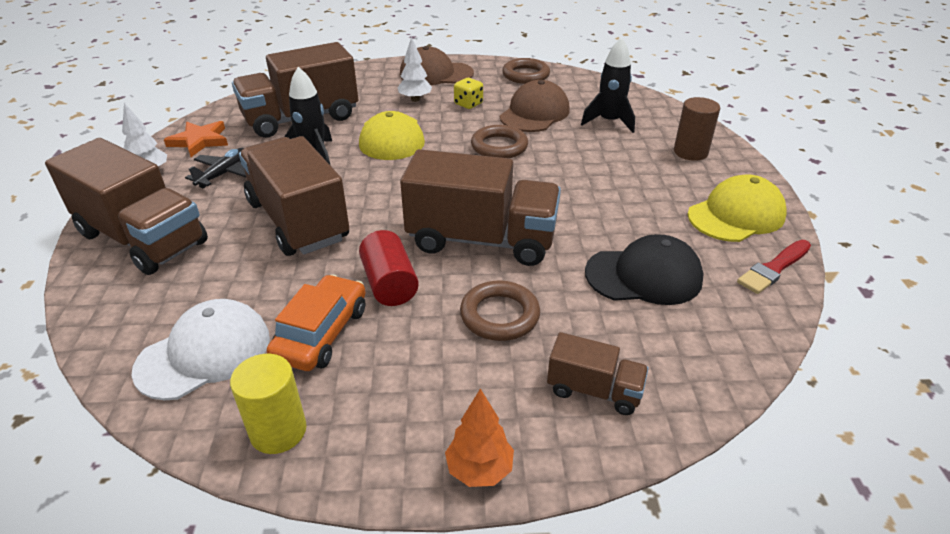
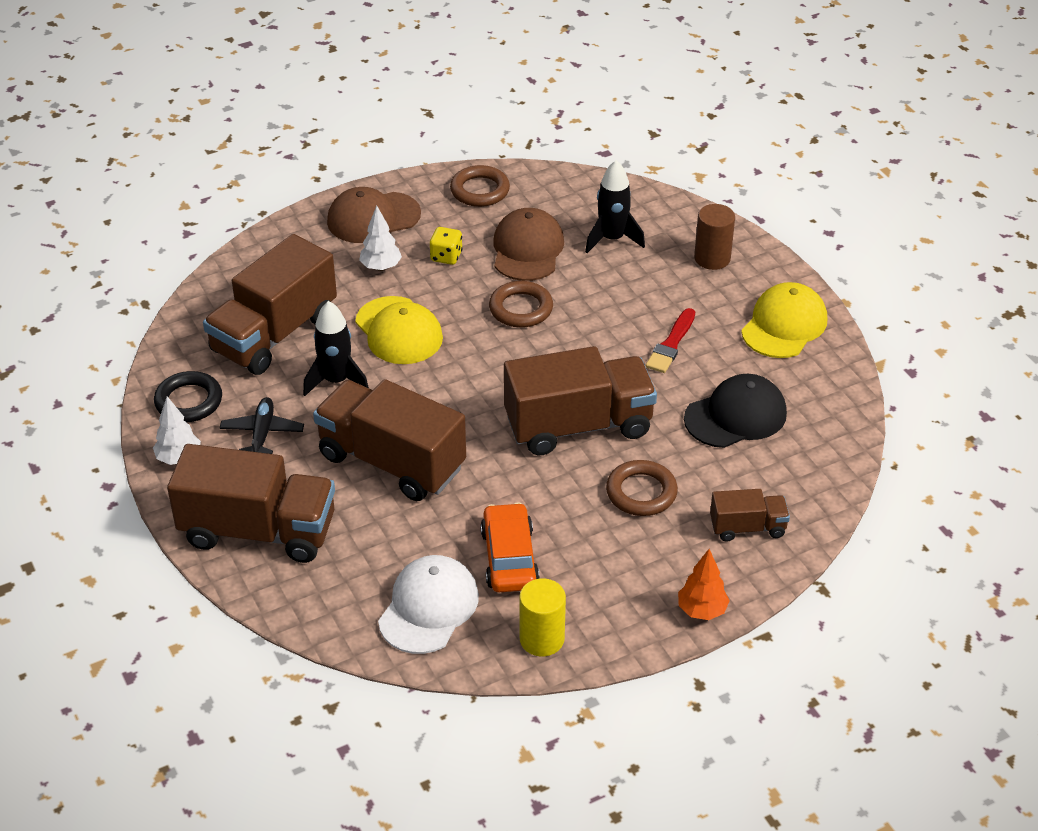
camera: 25 degrees left, 5 degrees up
(199, 141) = (189, 401): orange star -> black ring
(390, 284) = (530, 496): red cylinder -> none
(773, 268) = (835, 373): red brush -> red brush (671, 344)

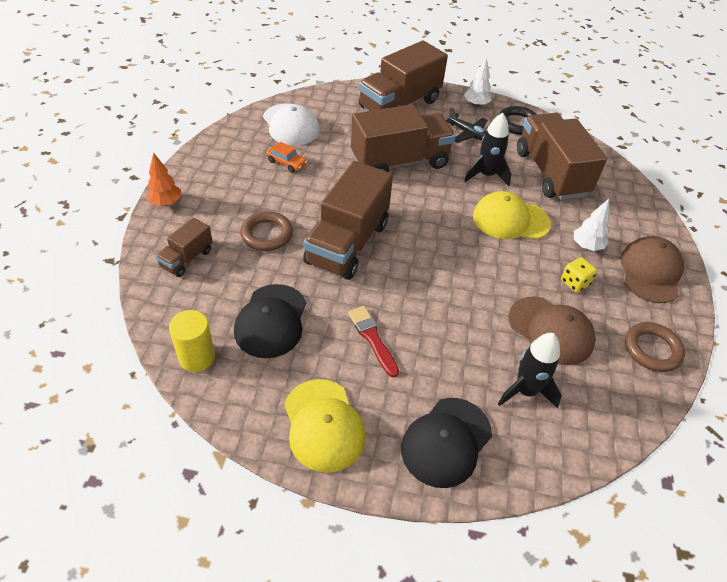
camera: 125 degrees right, 5 degrees up
(509, 558) = (287, 163): orange car -> orange car, size x0.61
(521, 309) = (484, 285): brown ring -> none
(542, 639) = (227, 145): yellow cylinder -> yellow cylinder (197, 357)
(712, 258) = (446, 442): brown cylinder -> black cap

